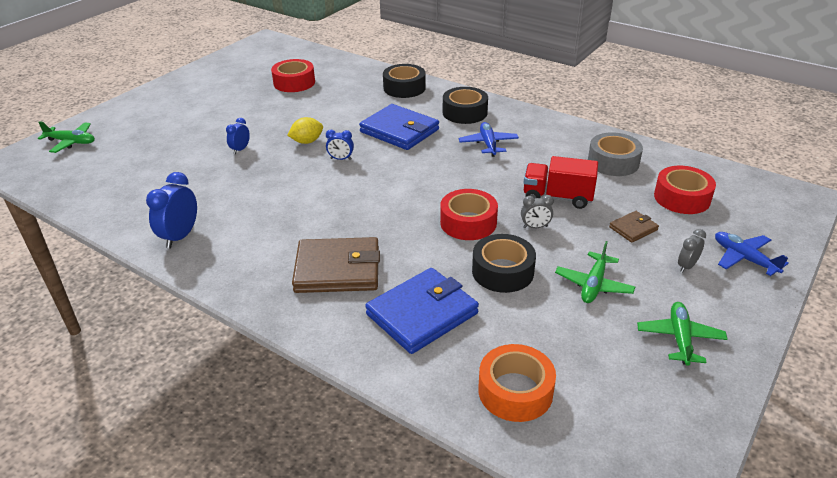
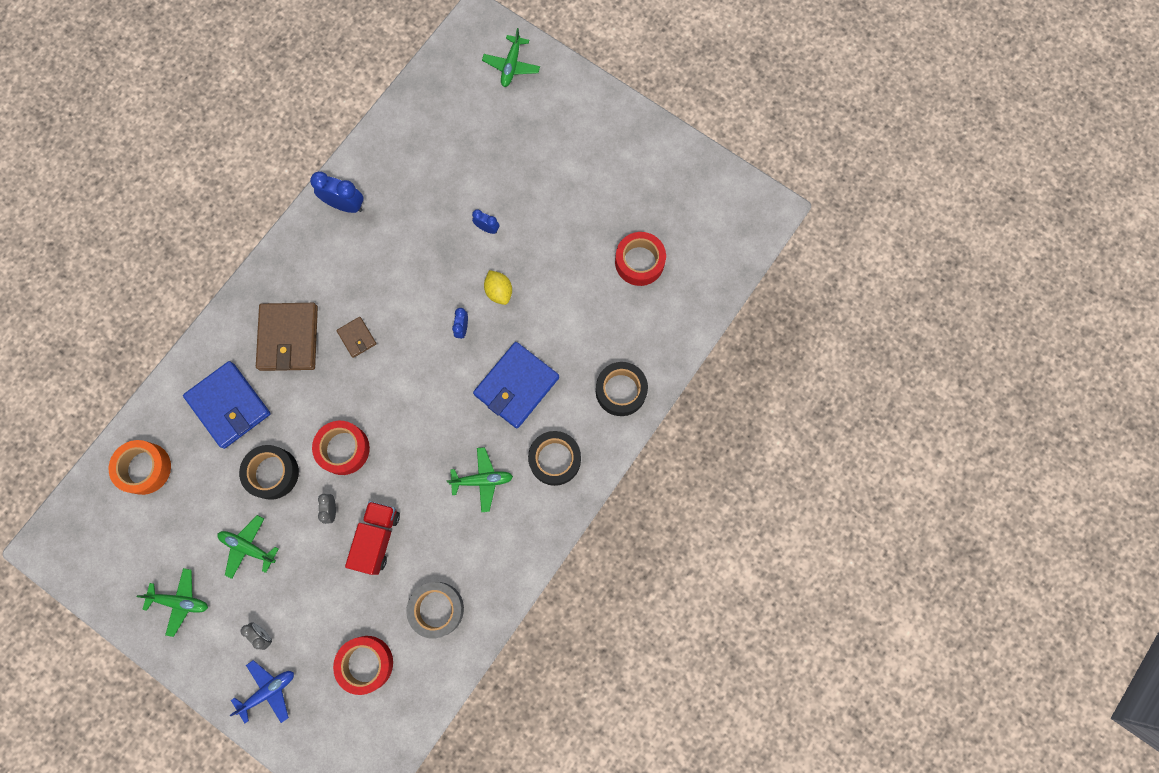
camera: 90 degrees right, 40 degrees up
(488, 144) = (482, 480): blue plane -> green plane
(633, 229) = (320, 601): brown wallet -> brown wallet (357, 338)

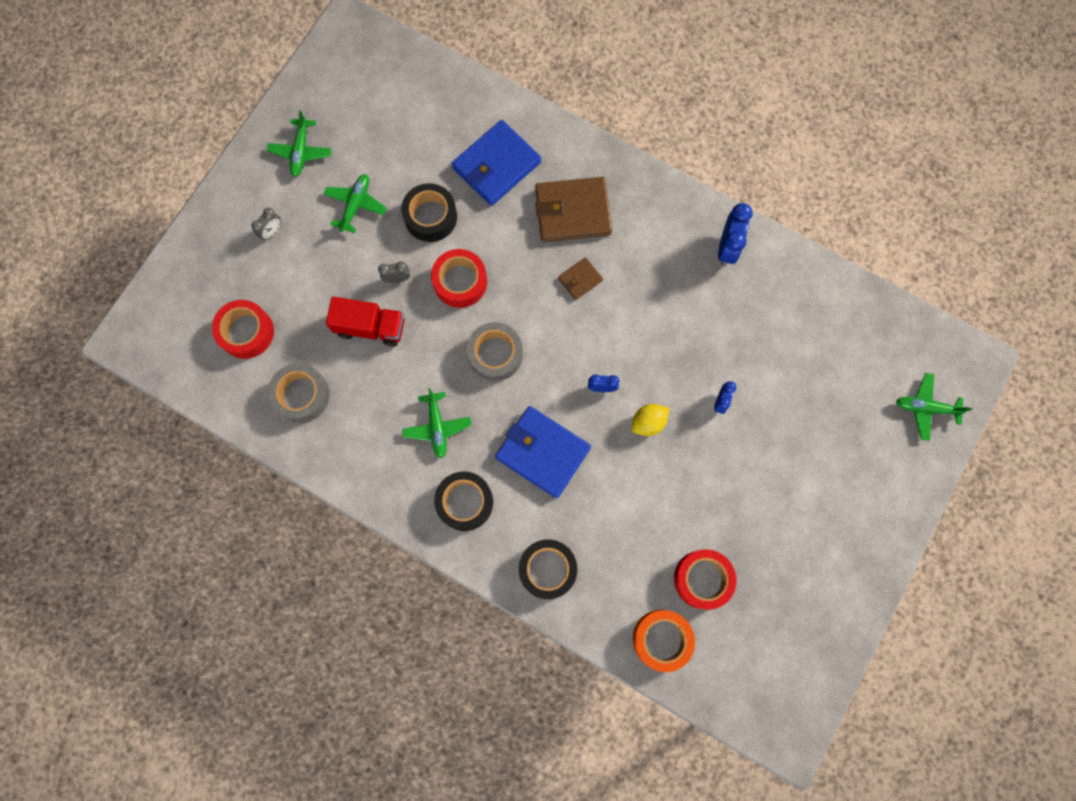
camera: 85 degrees right, 0 degrees up
(145, 468) = (427, 98): orange tape -> orange tape (661, 639)
(268, 691) = (219, 244): blue plane -> none
(419, 421) = (495, 354): none -> grey tape

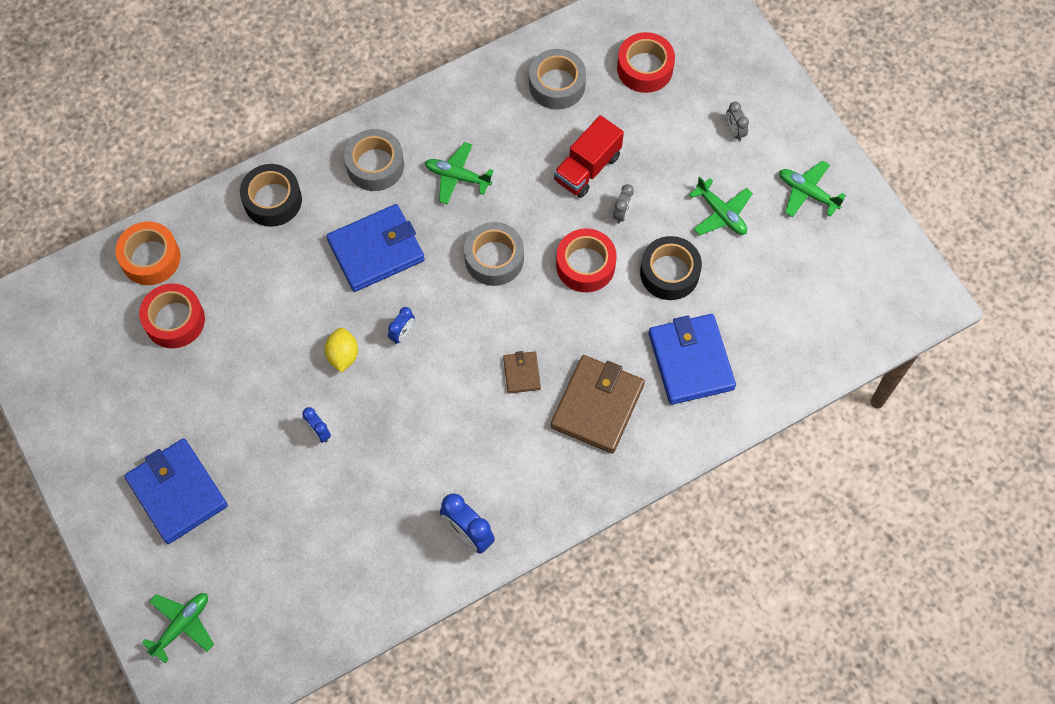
camera: 120 degrees right, 10 degrees down
(465, 502) = (375, 165): black tape -> grey tape
(835, 479) = (177, 492): none -> blue wallet

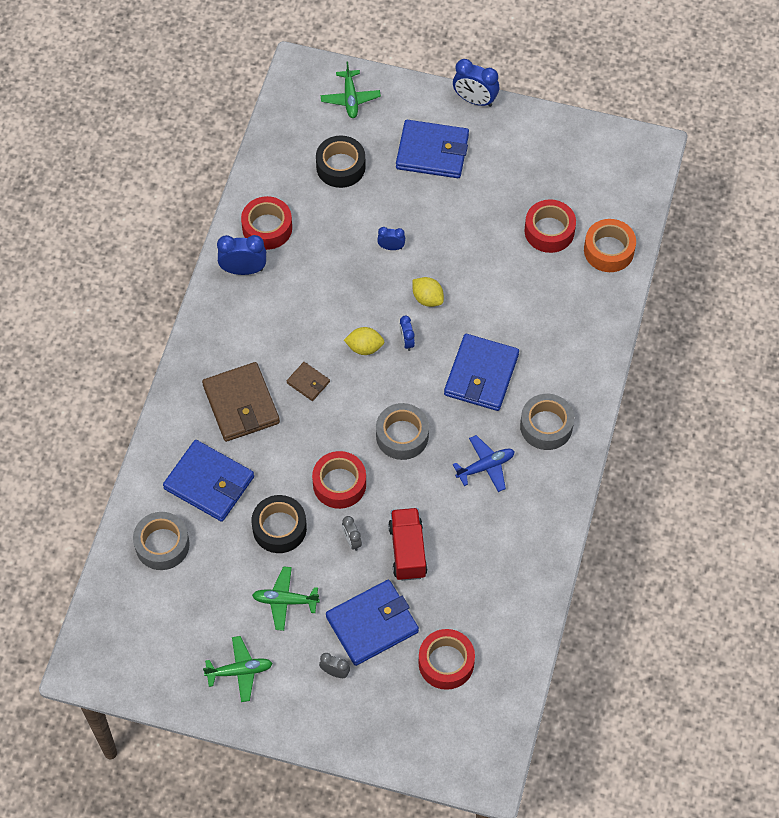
camera: 135 degrees right, 5 degrees down
(79, 509) = (474, 100): none -> blue clock
(272, 200) = (581, 347): black tape -> black tape (340, 167)
(403, 557) = (267, 228): none -> red tape
(442, 361) = (364, 347): none -> yellow lemon
(457, 177) = (485, 467): green plane -> blue plane
(557, 85) = (492, 592): grey tape -> grey tape (162, 545)
(671, 139) = (372, 624): none -> blue wallet

